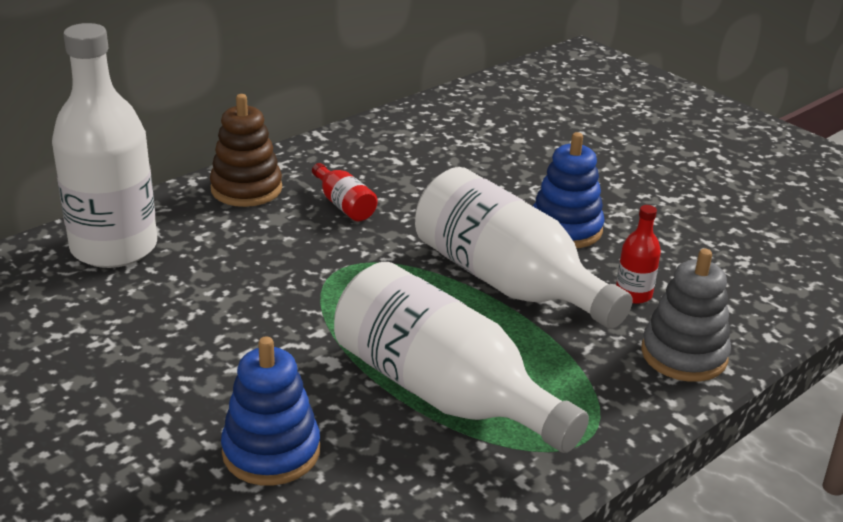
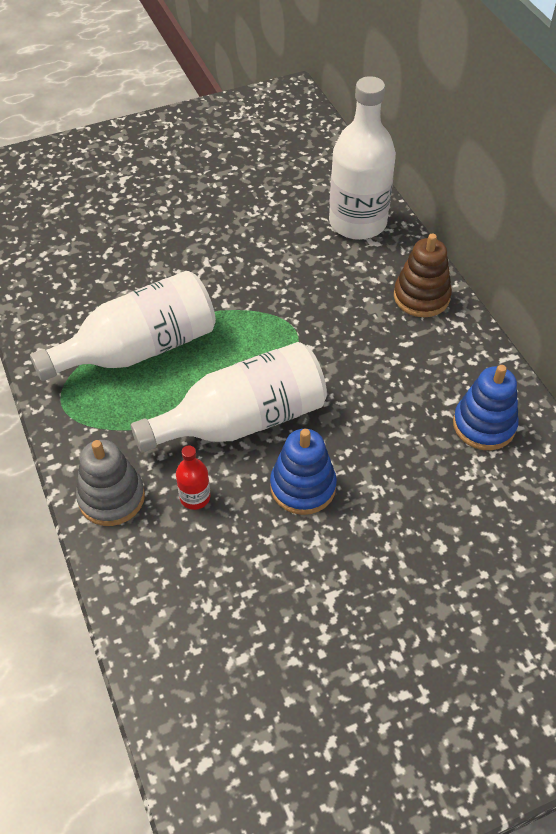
camera: 110 degrees right, 20 degrees up
(271, 451) = (127, 265): blue stacking toy -> blue stacking toy (484, 425)
(344, 205) = (382, 349): red bottle -> none

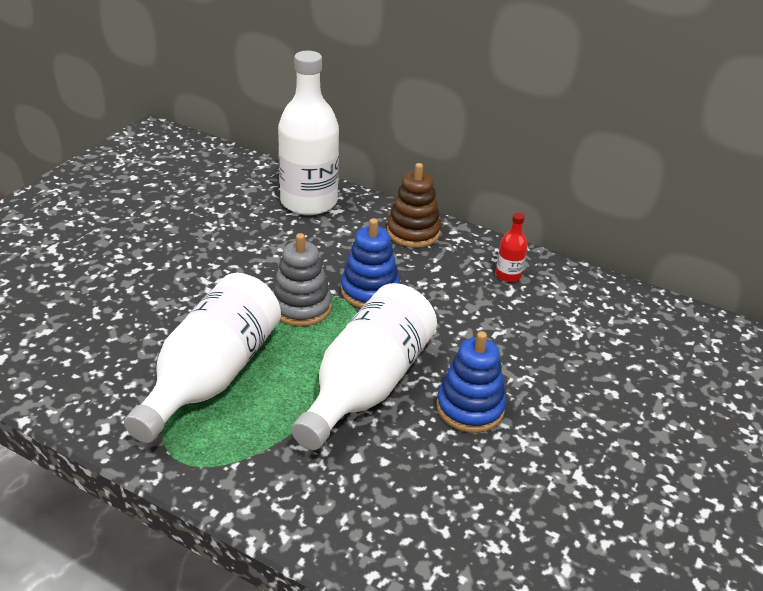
camera: 40 degrees left, 15 degrees down
(111, 497) = (314, 511): grey stacking toy -> grey stacking toy (301, 307)
(195, 497) = (390, 466): red bottle -> red bottle (508, 275)
(484, 425) = (550, 296): blue stacking toy -> blue stacking toy (370, 291)

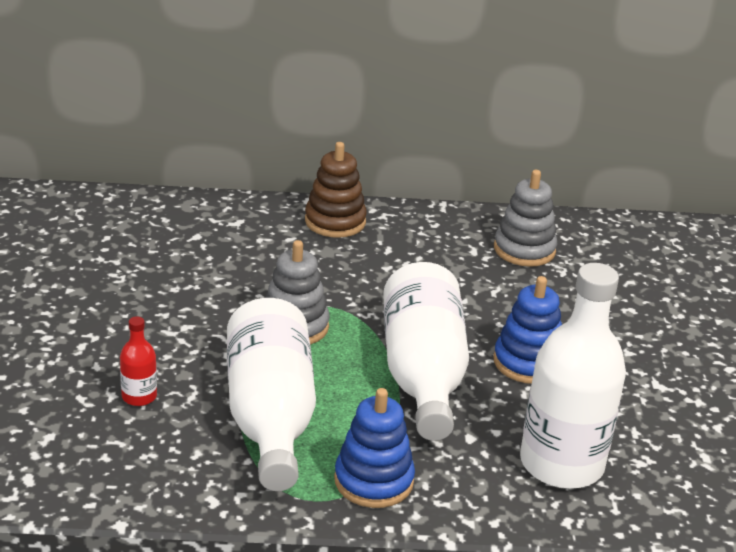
camera: 30 degrees left, 5 degrees down
(309, 202) = (200, 221): white bottle -> white bottle (561, 464)
(370, 291) = (346, 290): blue stacking toy -> blue stacking toy (373, 481)
(508, 275) = (459, 236): red bottle -> red bottle (139, 396)
(557, 305) = (524, 250): none -> grey stacking toy

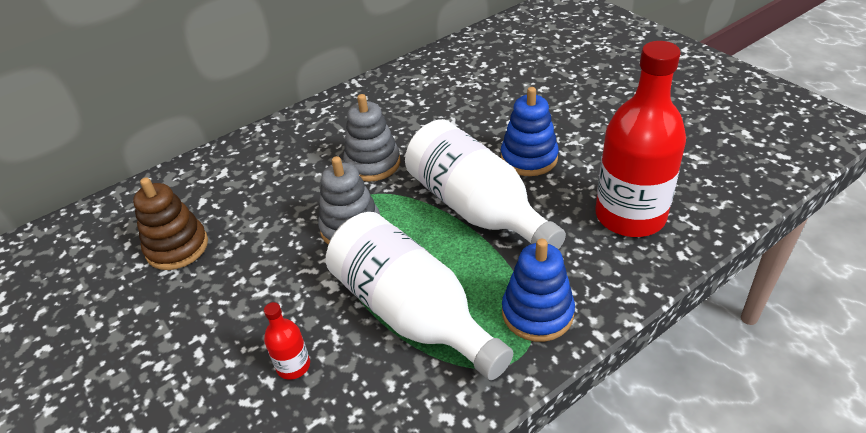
camera: 30 degrees left, 10 degrees up
(335, 221) = (295, 132): brown stacking toy -> brown stacking toy (177, 247)
(524, 250) = (439, 84): grey stacking toy -> grey stacking toy (372, 163)
(561, 464) = (630, 216): white bottle -> red bottle

